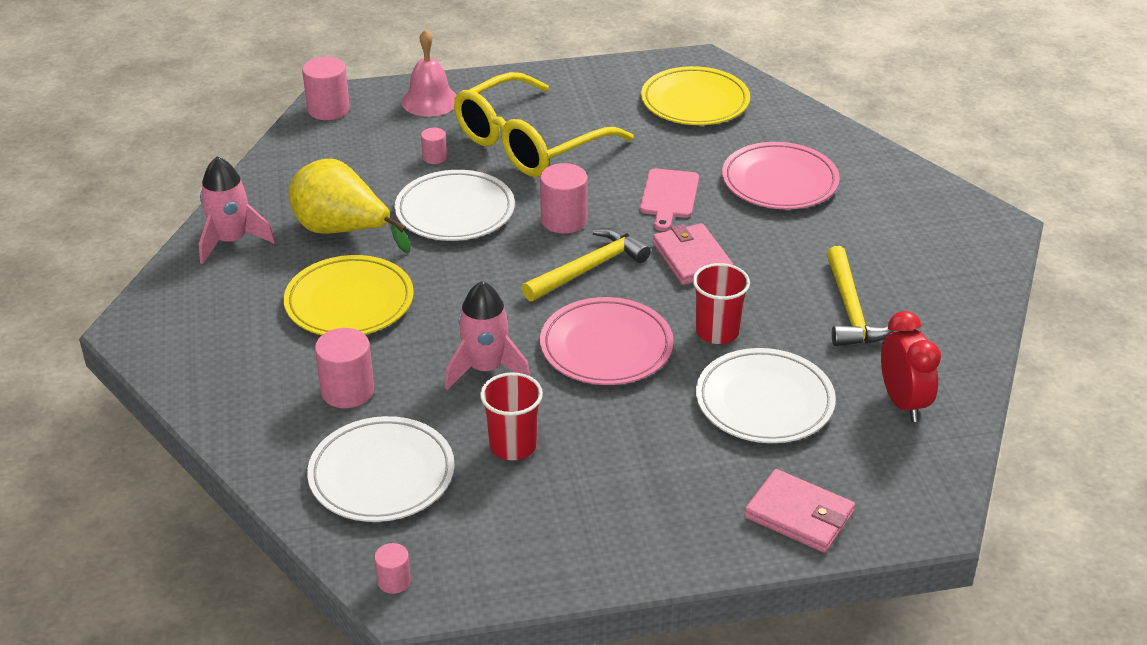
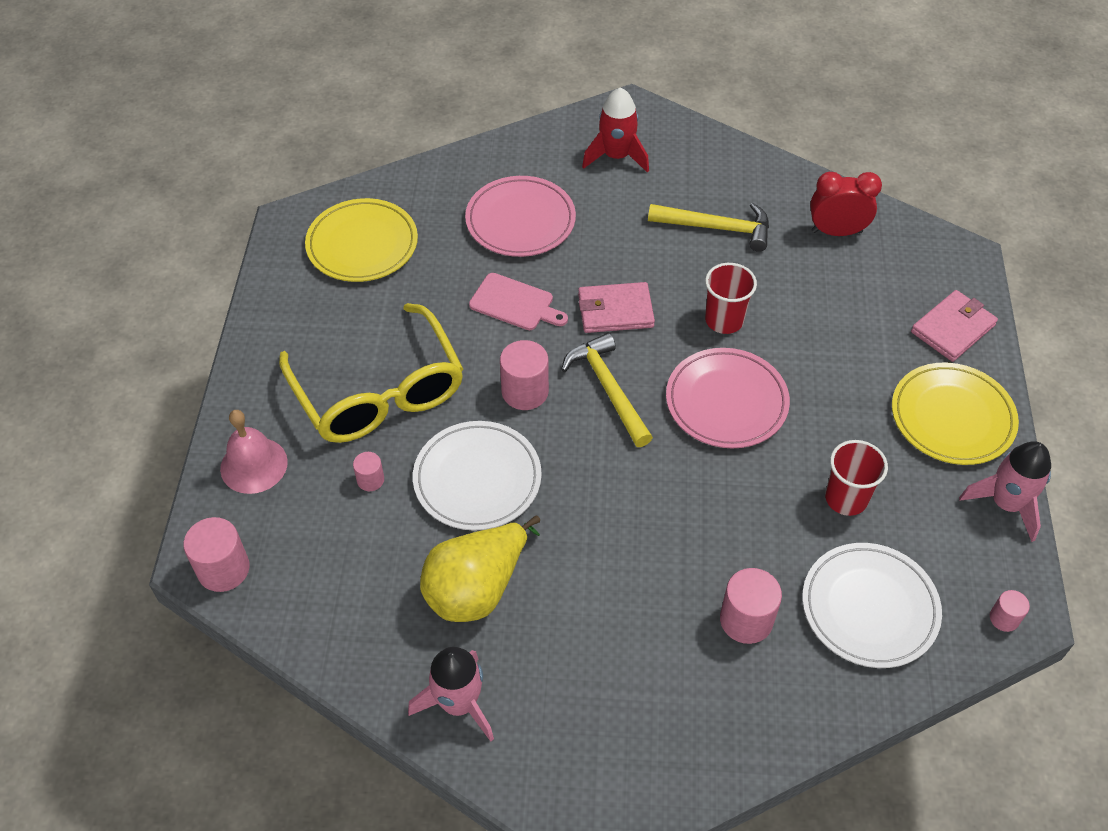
camera: 75 degrees left, 15 degrees up
(349, 302) = (605, 599): yellow plate -> yellow plate (952, 417)
(485, 369) = (737, 499): pink rocket -> pink rocket (1005, 504)
(764, 401) = (819, 313): white plate -> none
(913, 226) = (616, 156): none -> red rocket

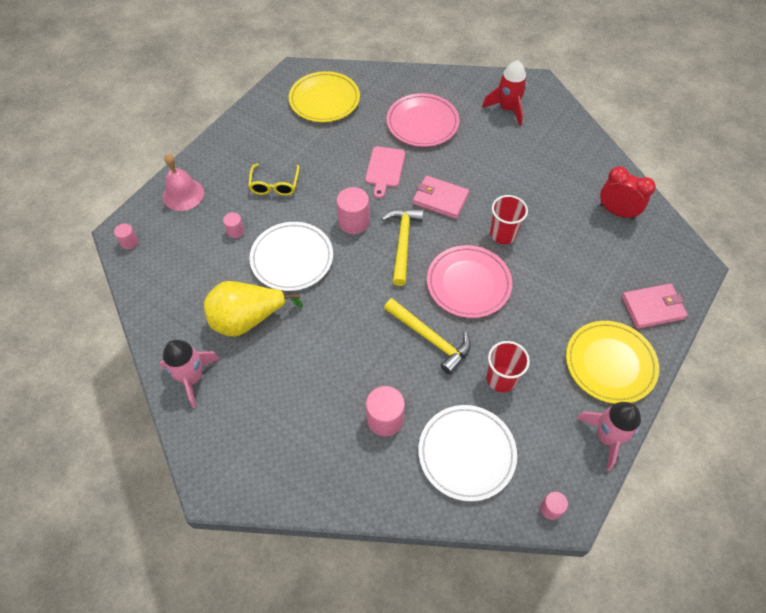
camera: 30 degrees right, 5 degrees up
(223, 569) = (129, 242): pink cylinder -> pink cylinder, size x0.55
(379, 392) = (274, 185): yellow glasses -> yellow glasses, size x0.47
(515, 303) = (385, 169): pink cutting board -> pink cutting board turned 45 degrees clockwise
(717, 228) = (539, 177): yellow hammer -> yellow hammer (430, 338)

